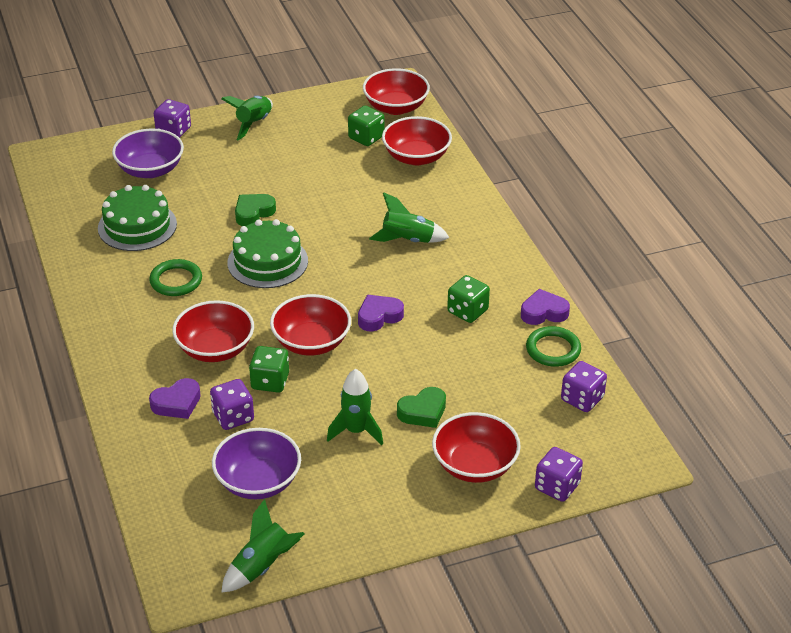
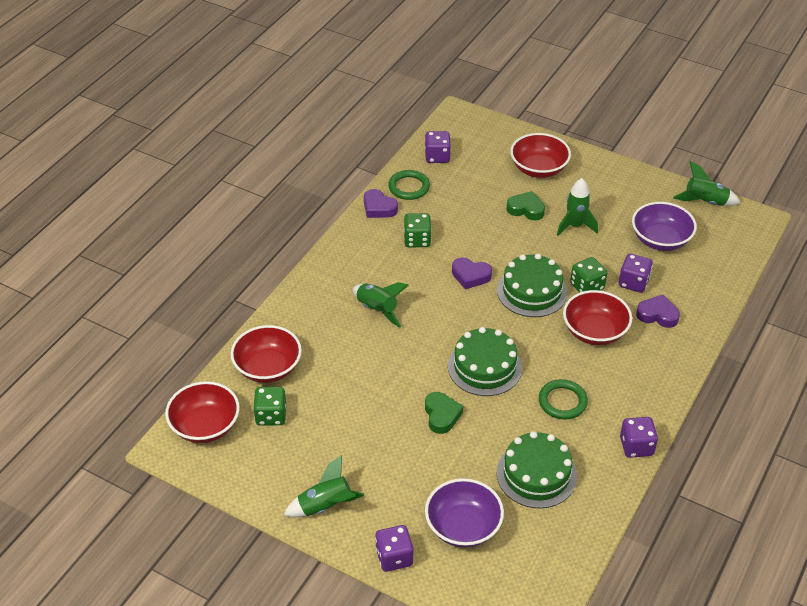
camera: 130 degrees left, 5 degrees up
(253, 213) = (441, 415): green heart -> green heart turned 105 degrees counterclockwise
(311, 342) = (532, 291): red bowl -> green cake
(557, 486) = (514, 134): purple dice -> purple dice (636, 446)

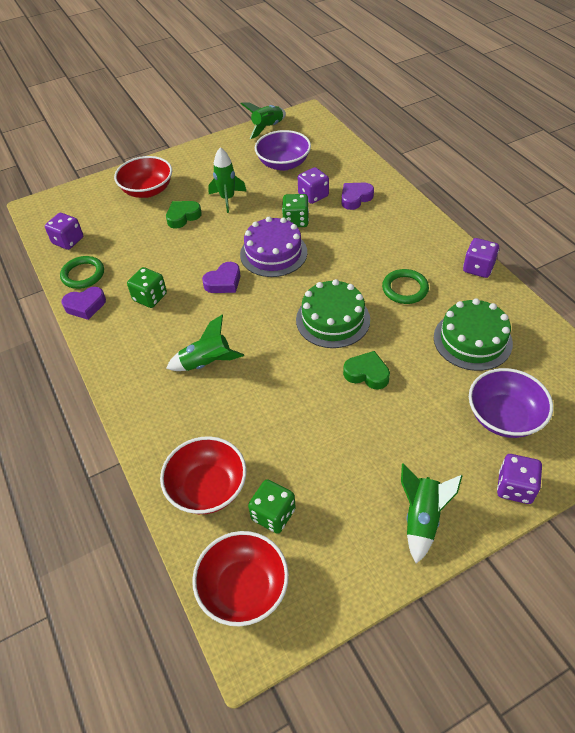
camera: 55 degrees left, 5 degrees up
(532, 291) = (273, 253): green cake -> purple cake
(594, 331) = (345, 238): red bowl -> none

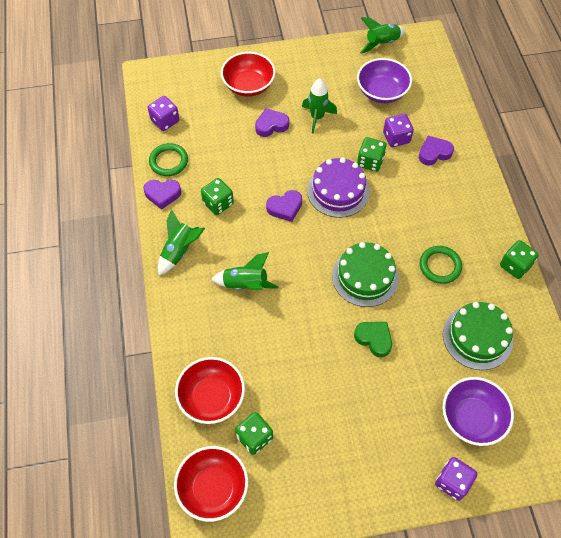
camera: 15 degrees right, 10 degrees up
(183, 217) = (271, 125): green heart -> purple heart
(422, 518) = (367, 481): green rocket -> green rocket (179, 251)
(478, 268) = (515, 266): purple dice -> green dice

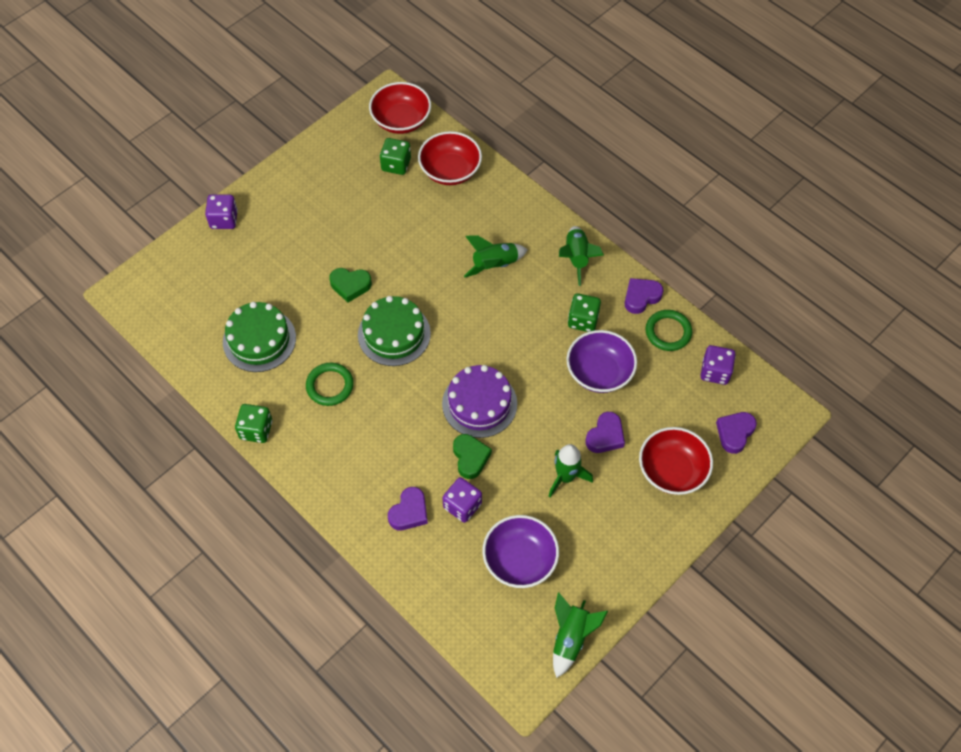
camera: 145 degrees right, 0 degrees up
(285, 208) = (517, 354): purple heart -> purple heart (734, 433)
(370, 162) = (470, 458): green dice -> green heart
(472, 418) = (231, 272): purple bowl -> purple bowl (599, 372)

